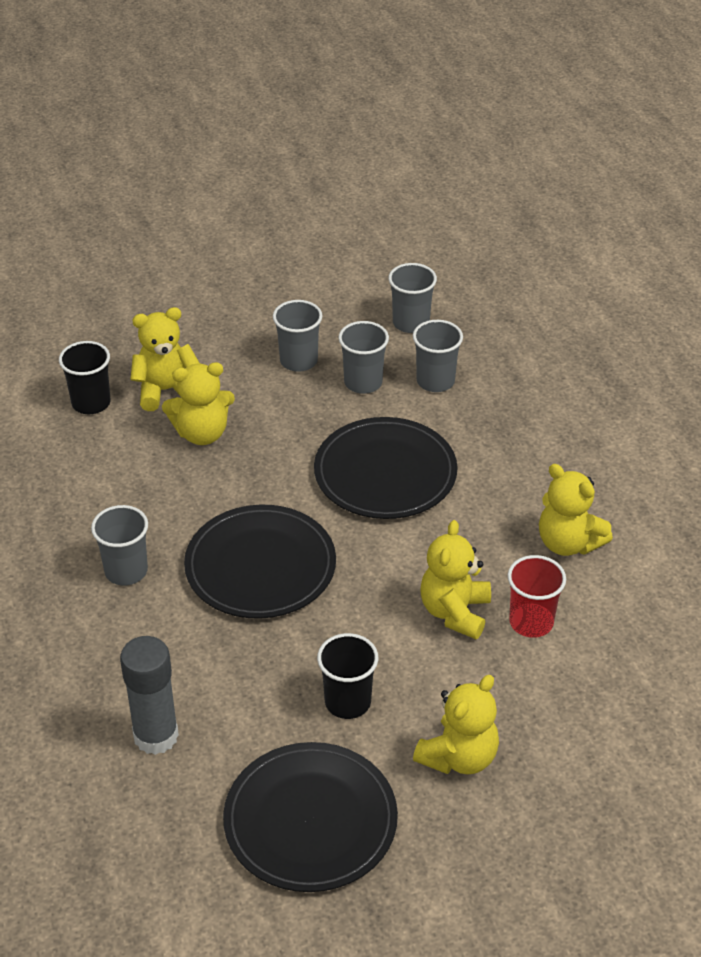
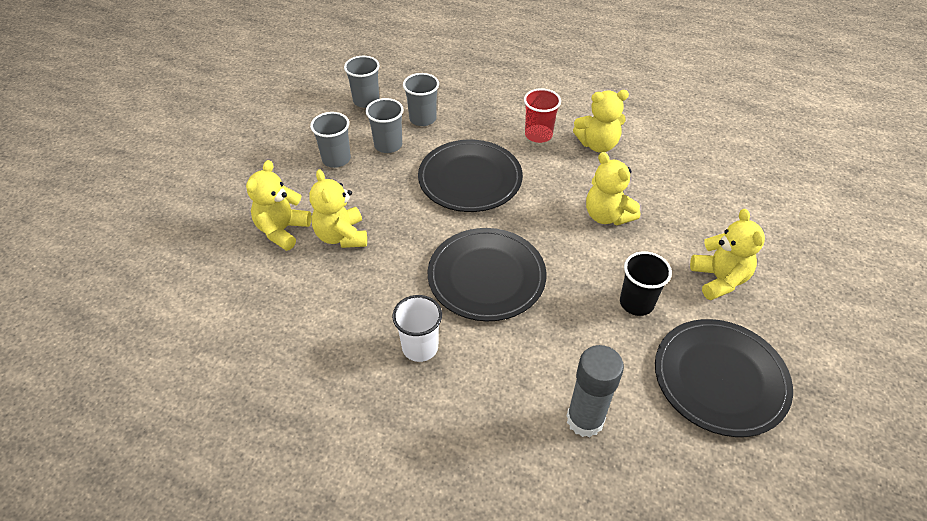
camera: 50 degrees left, 5 degrees up
(91, 403) = (244, 273): black cup -> none
(126, 571) = (420, 347): grey cup -> white cup
(202, 433) = (342, 236): yellow teddy bear -> yellow teddy bear turned 135 degrees clockwise
(531, 622) = (642, 191): red cup -> red cup (538, 135)

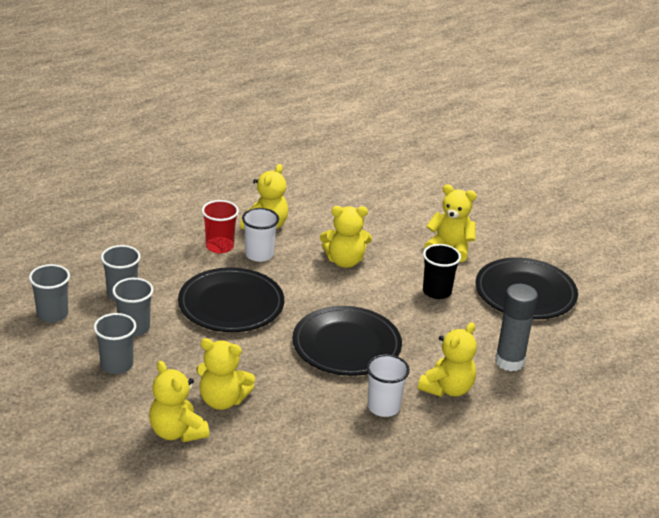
camera: 60 degrees left, 15 degrees down
(491, 385) = (447, 389): none -> yellow teddy bear
(554, 161) = (259, 254): none -> white cup

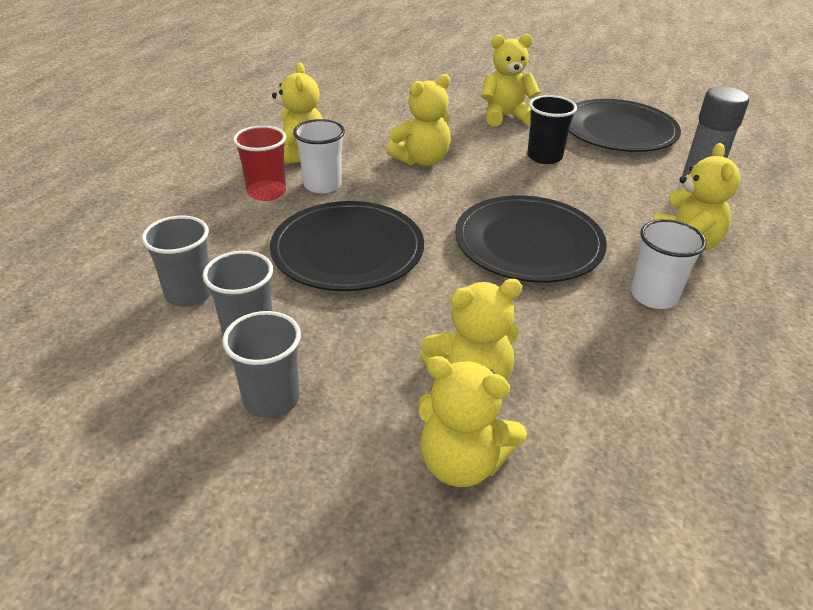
camera: 30 degrees left, 5 degrees up
(52, 314) = (102, 366): grey cup -> none

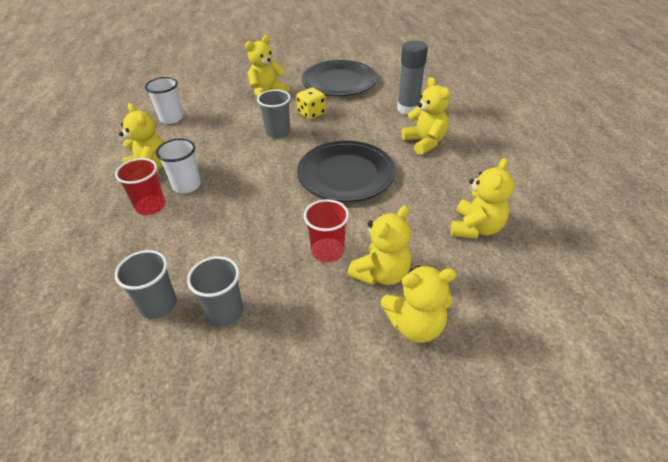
camera: 30 degrees left, 5 degrees up
(271, 399) = (278, 347): grey cup -> grey cup (278, 132)
(347, 250) = (242, 225): black plate -> none
(422, 160) = (239, 143): yellow teddy bear -> yellow teddy bear (475, 228)
(423, 323) = (327, 251): none -> red cup
(544, 157) = (311, 113): black cup -> yellow dice
(654, 296) = (433, 178): white cup -> white cup (171, 118)

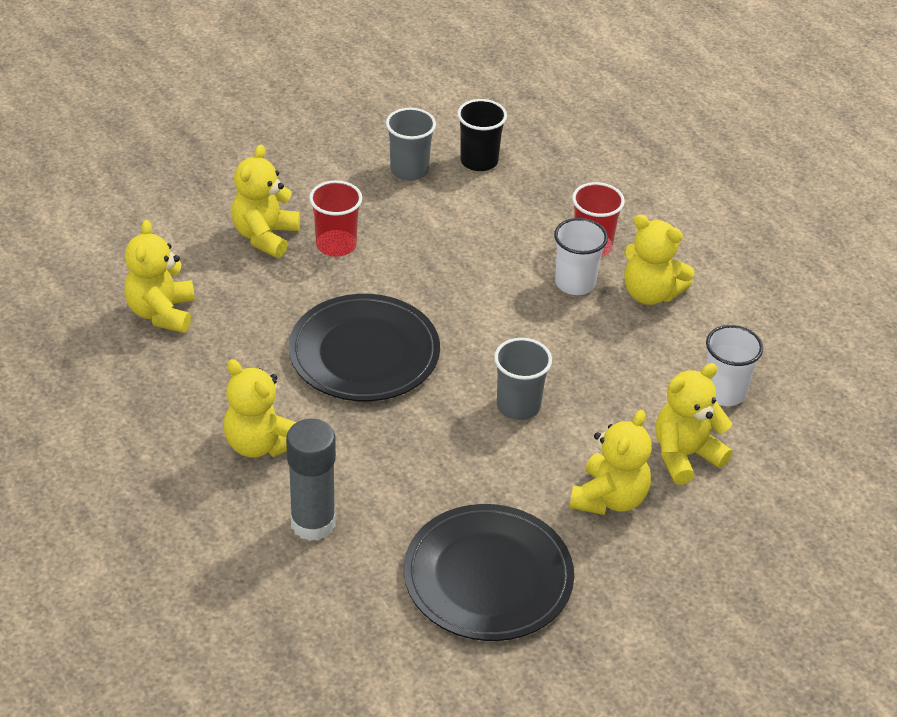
camera: 155 degrees right, 0 degrees up
(158, 305) = (479, 161): grey cup -> black cup
(311, 113) = (489, 465): yellow dice -> none
(415, 325) = (215, 200): yellow teddy bear -> yellow teddy bear (685, 455)

